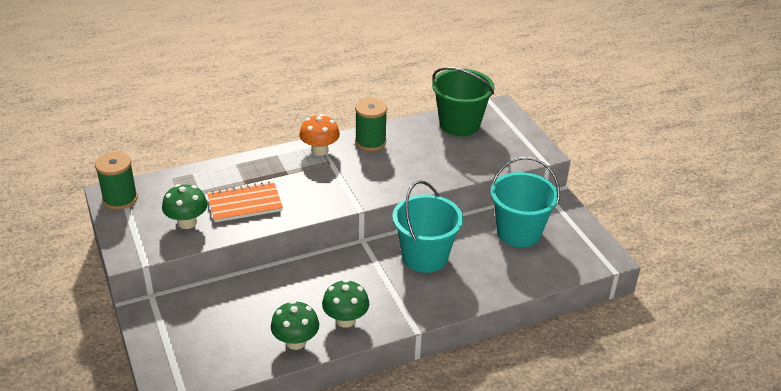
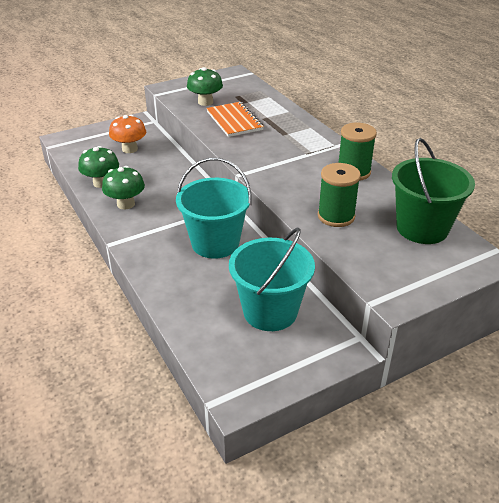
camera: 85 degrees right, 0 degrees up
(120, 199) = (228, 76): green spool -> green spool (336, 216)
(320, 150) = (326, 146): orange mushroom -> orange mushroom (129, 149)

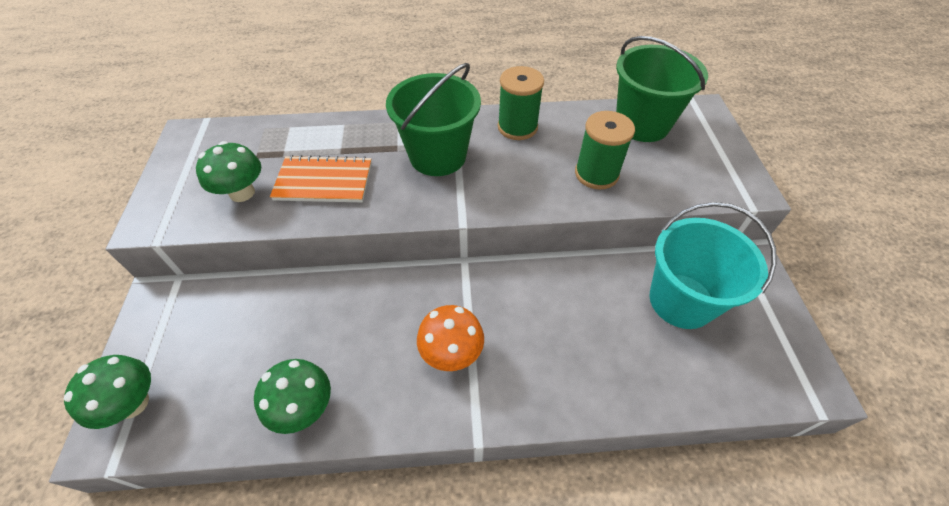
camera: 65 degrees left, 15 degrees up
(126, 204) = (387, 388): green mushroom -> green mushroom (133, 403)
(129, 149) = (234, 336): orange mushroom -> orange mushroom (451, 353)
(215, 243) = (536, 308): turquoise bucket -> none
(291, 150) = (438, 156): none -> green bucket

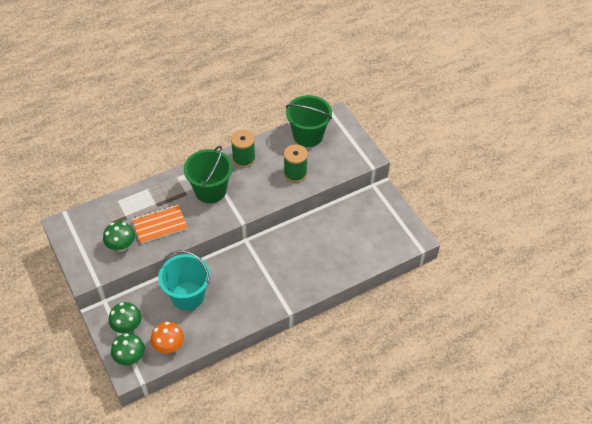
camera: 25 degrees left, 0 degrees up
(304, 408) = (209, 329): green mushroom -> green mushroom (127, 326)
(451, 353) = (261, 284): orange mushroom -> orange mushroom (169, 346)
(681, 300) = (355, 223): turquoise bucket -> turquoise bucket (187, 296)

